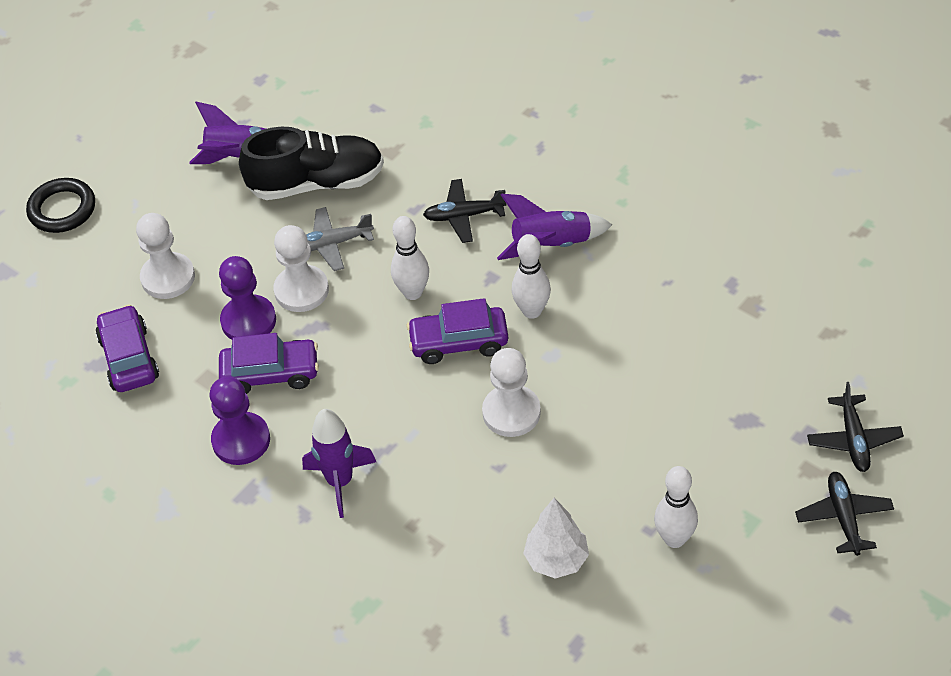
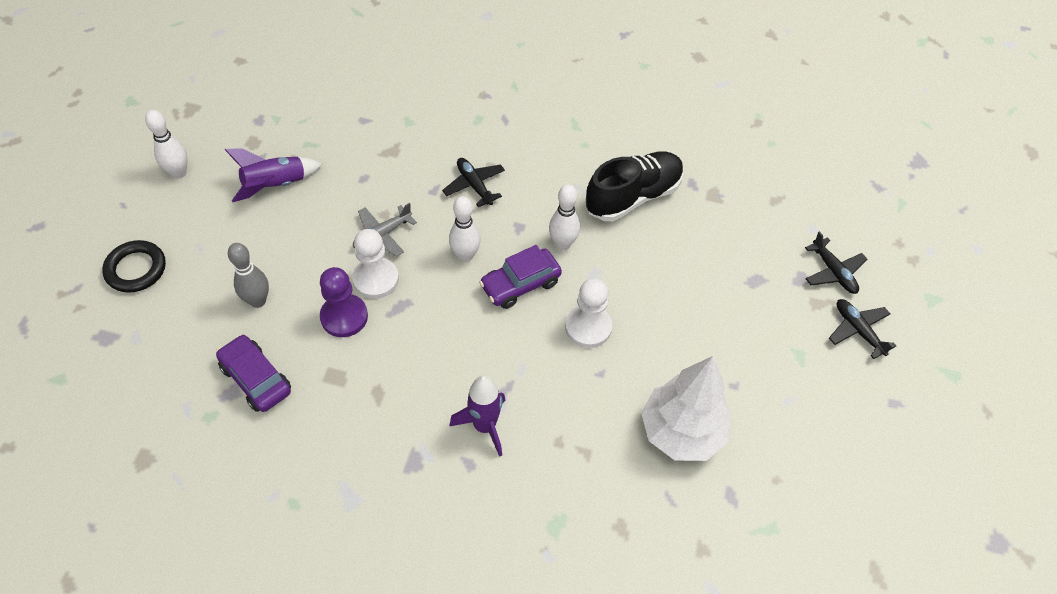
camera: 30 degrees left, 5 degrees up
(168, 277) = (258, 301): white pawn -> grey bowling pin
(241, 440) = (386, 418): purple pawn -> none
(271, 374) = (384, 355): purple car -> none
(316, 183) = (345, 190): black shoe -> black shoe (633, 197)
(464, 216) = (474, 185): black plane -> black plane turned 90 degrees clockwise
(551, 245) = (551, 190): purple rocket -> none
(556, 560) = (681, 432): white tree -> white tree, size x1.68
(674, 539) = (755, 386): white bowling pin -> white bowling pin (179, 173)

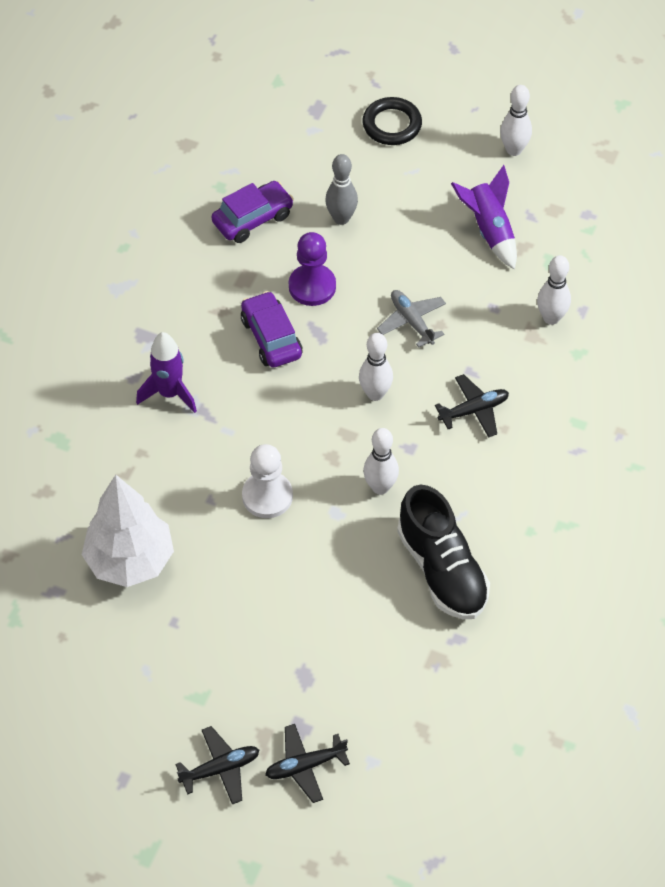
camera: 100 degrees right, 0 degrees up
(373, 139) = (551, 318): none -> white bowling pin
(376, 279) = (354, 314): white pawn -> none
(520, 284) = (331, 440): purple car -> purple car (271, 337)

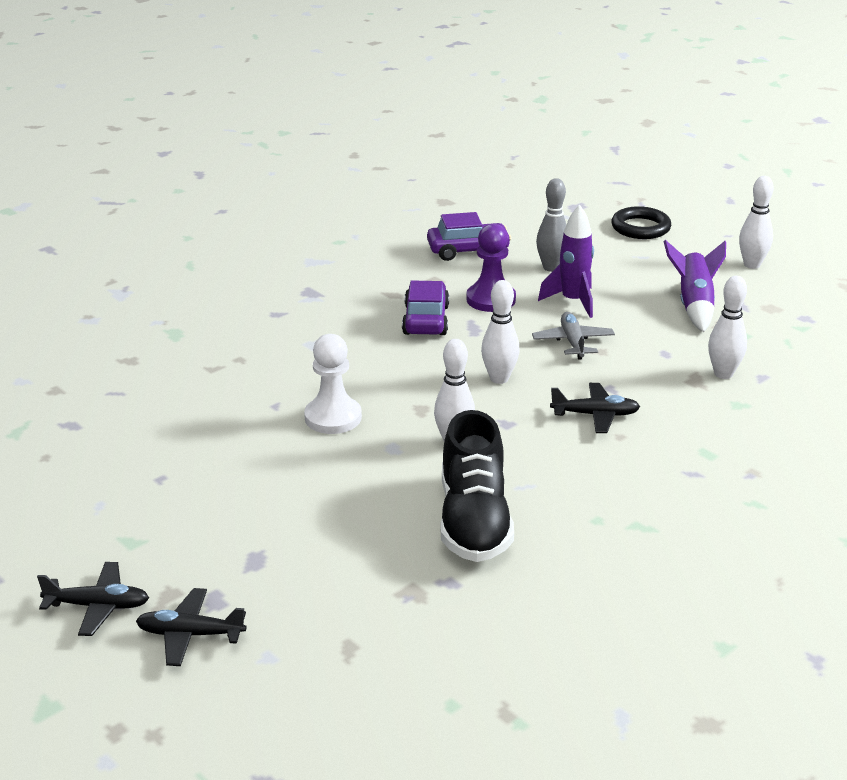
camera: 25 degrees right, 25 degrees down
(130, 560) = (160, 424): white tree -> none
(169, 393) = (300, 330): purple rocket -> purple rocket (573, 302)

